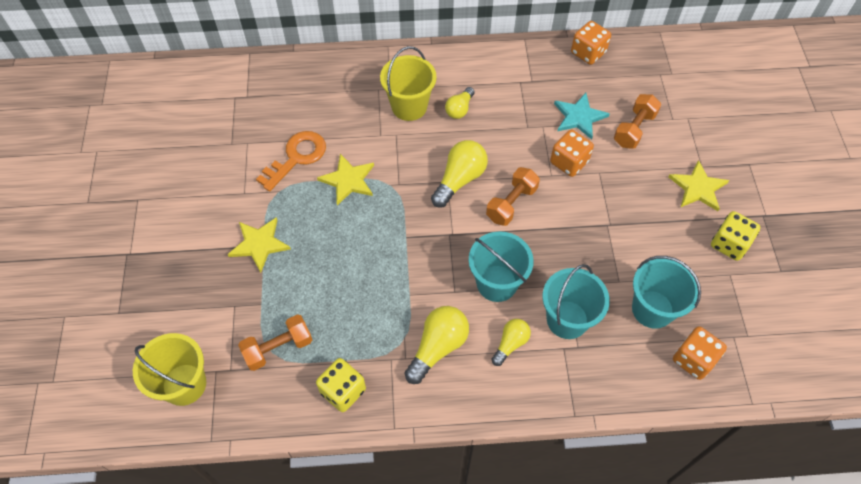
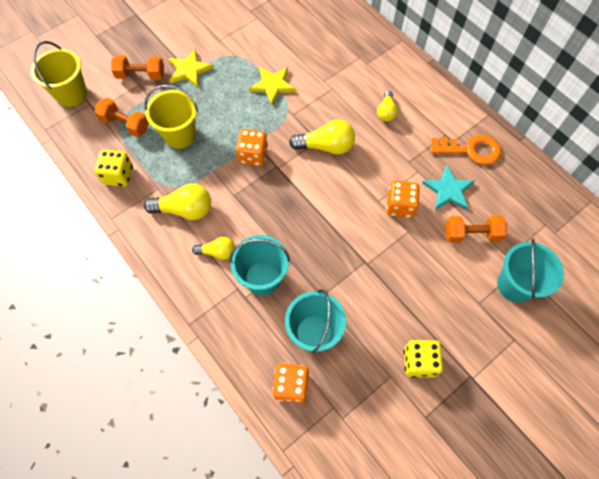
camera: 55 degrees right, 5 degrees up
(296, 157) = (267, 48): orange key -> orange key (471, 150)
(409, 106) = (361, 82): yellow bucket -> yellow bucket (180, 135)
(459, 109) = (386, 112): yellow light bulb -> yellow light bulb turned 75 degrees counterclockwise
(496, 283) = (259, 217): turquoise bucket -> turquoise bucket (515, 285)
(511, 203) = (332, 189): orange dumbbell -> orange dumbbell (141, 75)
(588, 53) = (517, 163): orange dice -> orange dice (253, 155)
(698, 188) = (454, 310): yellow star -> none

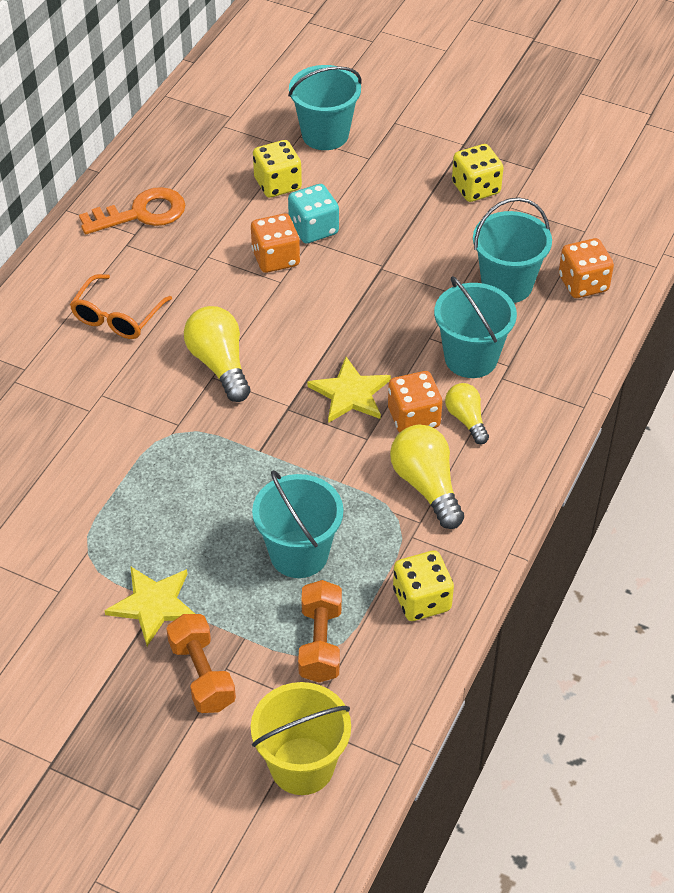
camera: 115 degrees left, 15 degrees down
(180, 135) = (299, 554): yellow bucket -> turquoise bucket
(253, 155) = (284, 443): orange dice -> orange dice (413, 418)
(272, 85) = (131, 472): yellow star -> yellow star (350, 393)
(386, 112) = (117, 317): yellow light bulb -> orange glasses
(418, 238) = (313, 229): none -> turquoise dice
(448, 190) = (222, 219): turquoise star -> none
(471, 150) = (141, 213): orange key -> orange key turned 90 degrees clockwise
(471, 234) = (277, 184): orange dumbbell -> yellow dice

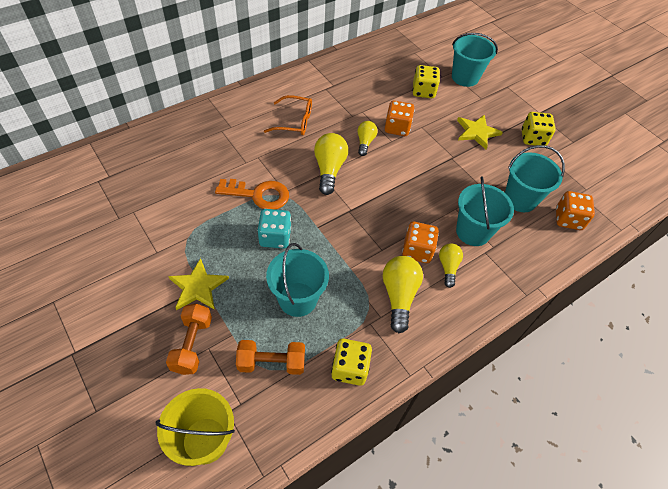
camera: 25 degrees right, 5 degrees up
(117, 317) = (294, 122): orange glasses -> orange glasses turned 135 degrees counterclockwise
(141, 213) = (344, 77): orange key -> orange key (258, 195)
(243, 301) = (365, 142): none -> yellow light bulb
(313, 229) = (427, 121): turquoise dice -> turquoise dice (275, 237)
(320, 643) = (271, 362): orange dumbbell -> orange dumbbell turned 60 degrees clockwise
(350, 393) = (389, 219): yellow star -> yellow star (477, 132)

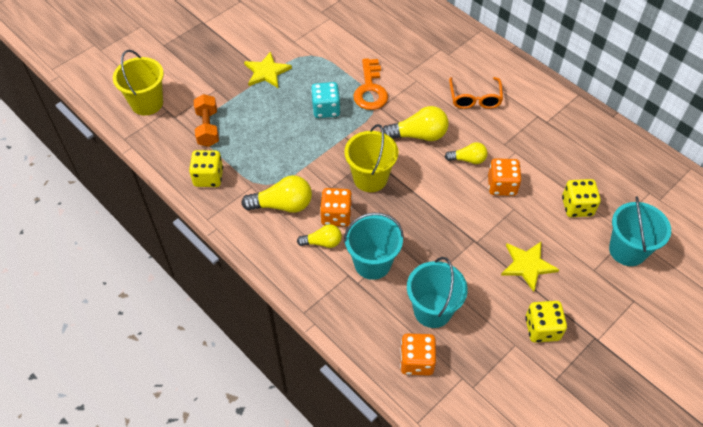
camera: 85 degrees right, 0 degrees up
(192, 344) = (217, 80): orange dumbbell -> none
(297, 299) = (266, 134): turquoise bucket -> none
(375, 216) = (370, 178): none -> yellow bucket

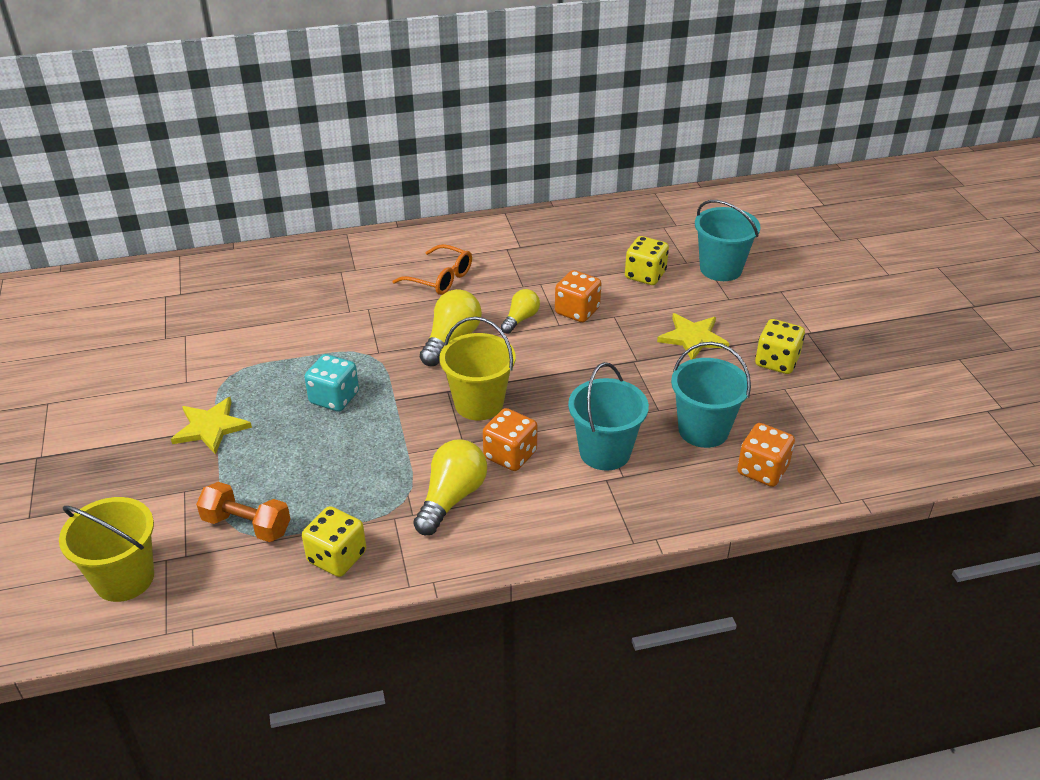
camera: 60 degrees left, 15 degrees down
(322, 242) = (541, 483): yellow light bulb -> none
(370, 89) = (343, 349): orange key -> none

